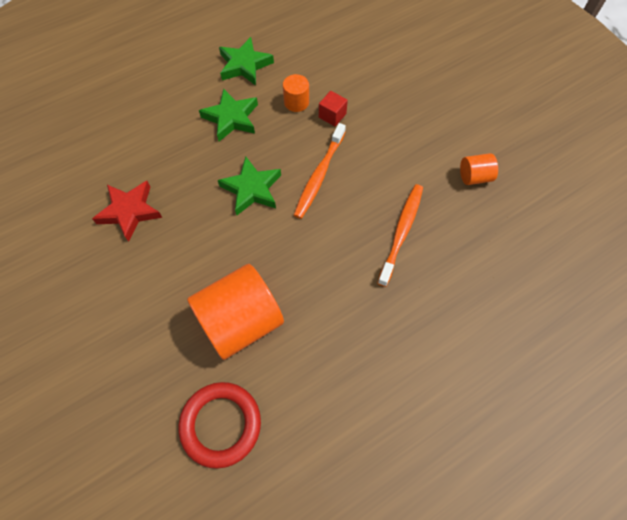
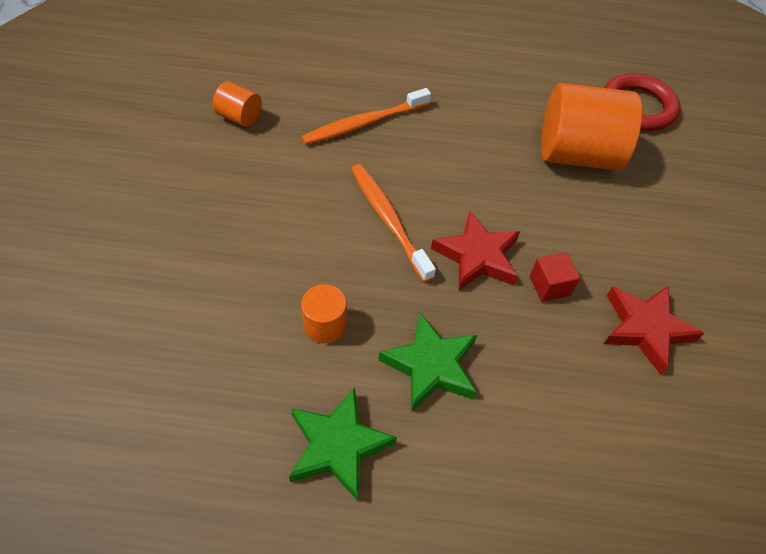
camera: 145 degrees left, 10 degrees down
(252, 189) = (477, 256): green star -> red star
(319, 175) = (388, 219): orange toothbrush -> orange toothbrush turned 90 degrees counterclockwise
(332, 115) = (300, 274): red cube -> red cube (549, 286)

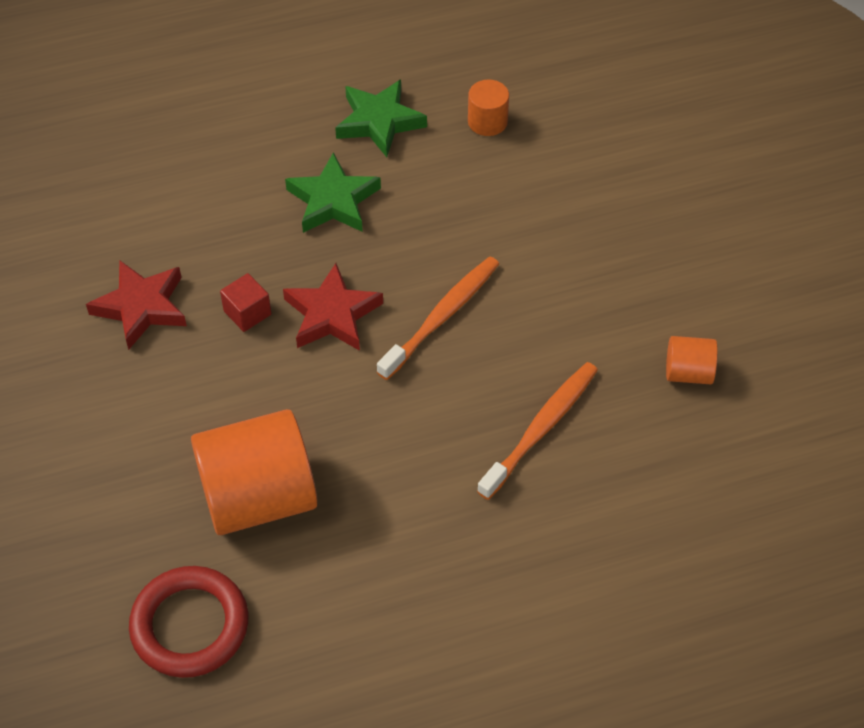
camera: 160 degrees right, 0 degrees up
(324, 325) = (443, 197): orange cylinder -> orange cylinder (487, 121)
(388, 219) = (442, 317): orange toothbrush -> orange toothbrush turned 90 degrees counterclockwise

